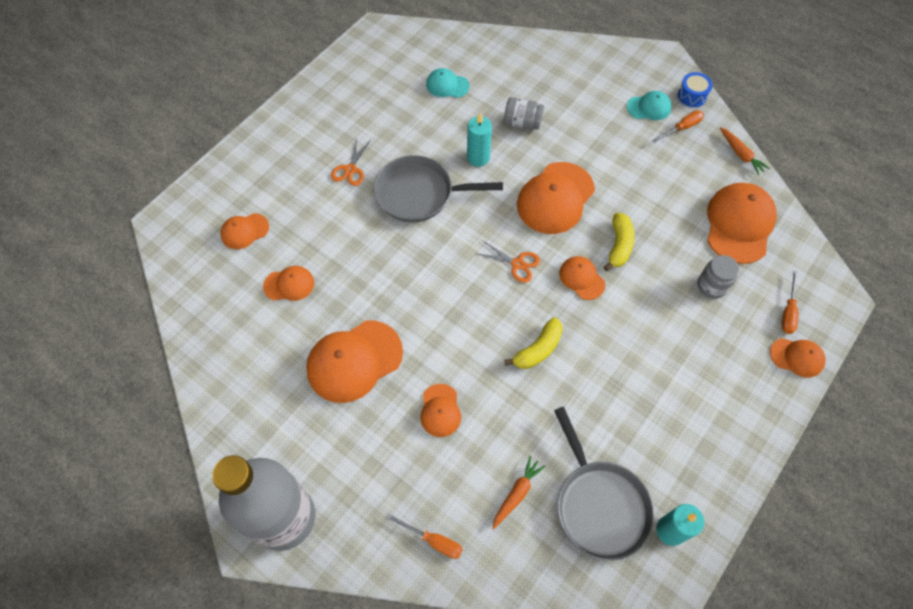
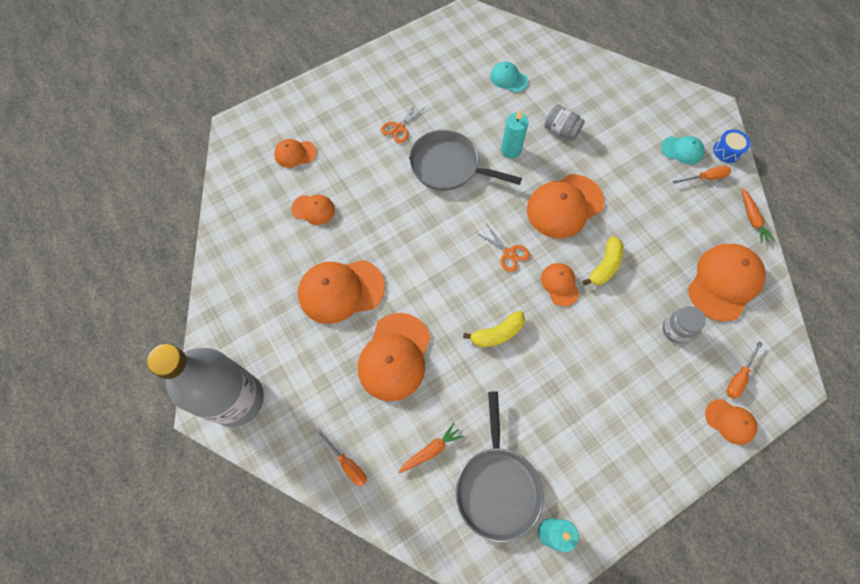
camera: 20 degrees right, 5 degrees up
(440, 410) = (395, 356): orange cap -> orange cap, size x1.87

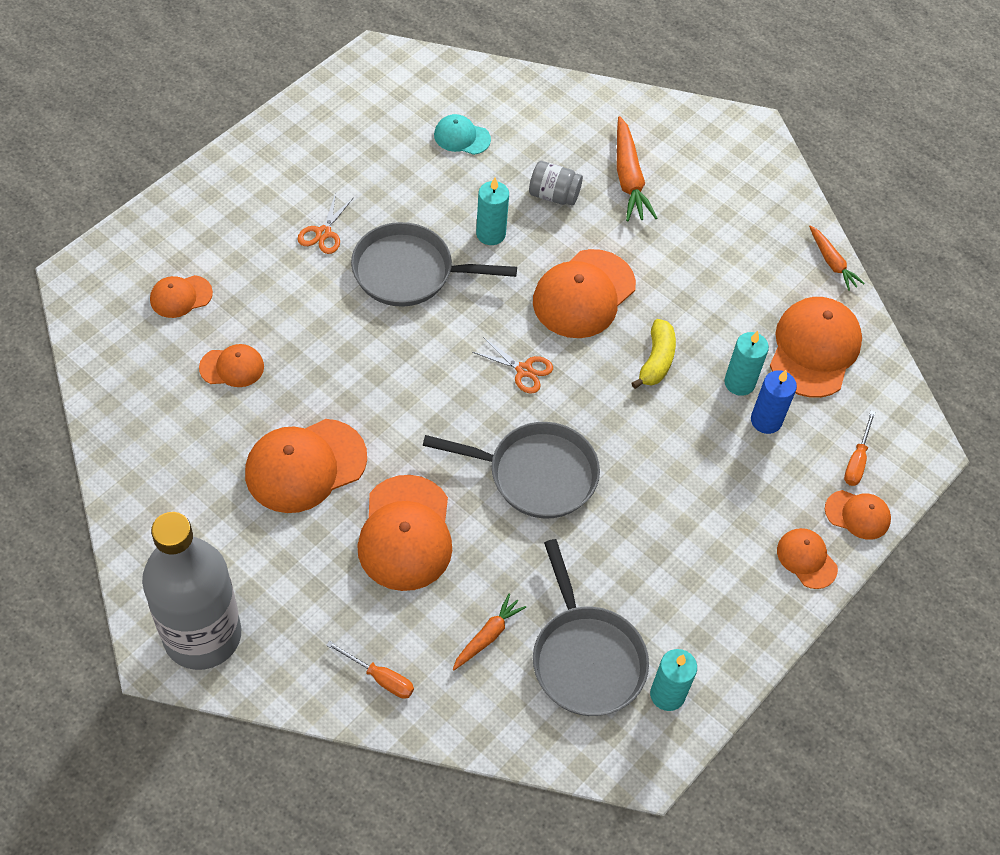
camera: 20 degrees left, 10 degrees down
(497, 333) = (536, 474): yellow banana -> grey pan
(560, 284) = (603, 396): orange cap -> orange cap (806, 559)
(617, 128) = (629, 178): none -> orange carrot
(662, 296) = (739, 383): none -> turquoise candle
(675, 330) = (766, 420): grey jar -> blue candle
(682, 150) = (722, 191): turquoise cap -> none
(705, 178) = (761, 222): orange screwdriver -> none
(727, 151) = (781, 181): blue drum -> none

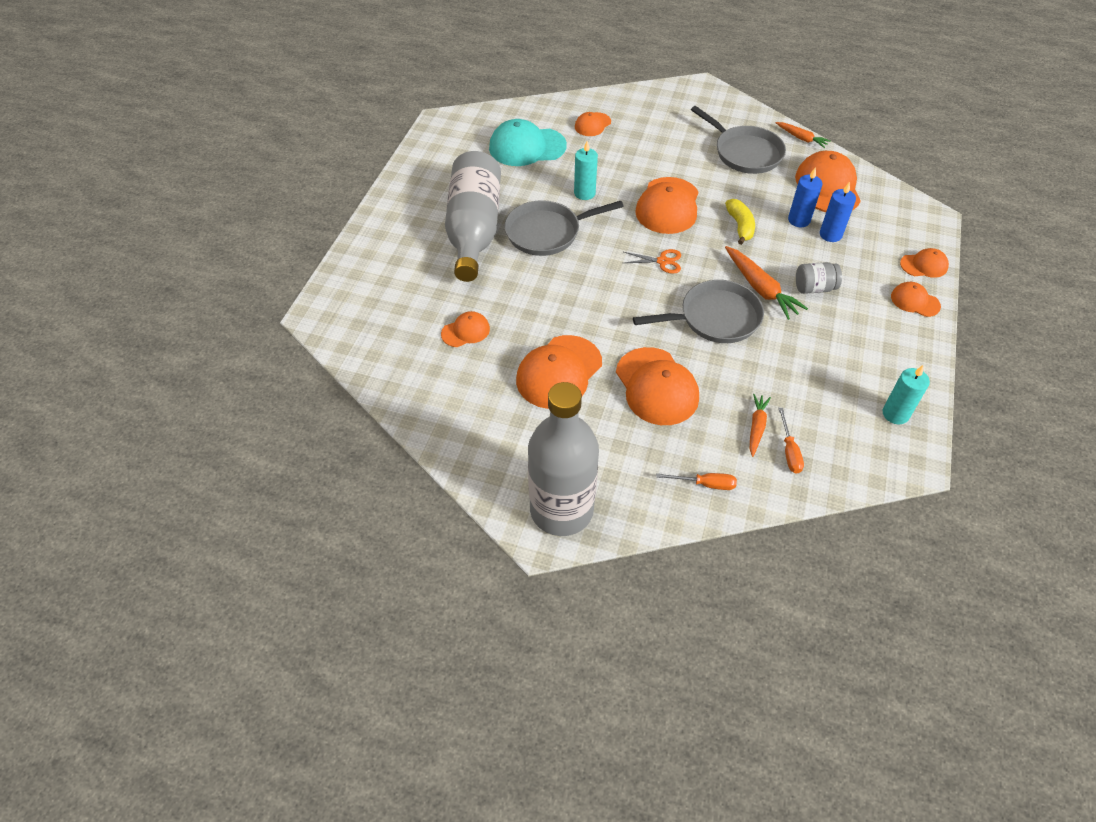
camera: 20 degrees left, 5 degrees down
(181, 296) = (400, 302): orange cap -> orange cap (592, 124)
(323, 233) = (474, 230): orange scissors -> grey bottle
(462, 137) = (527, 147): turquoise cap -> turquoise cap, size x1.87
(554, 195) = (608, 159): grey jar -> grey jar (814, 288)
(586, 658) = (829, 414): grey pan -> grey pan (745, 153)
(629, 178) = (648, 135): orange carrot -> orange carrot (760, 288)
(739, 383) = (799, 220): turquoise candle -> blue candle
(857, 460) = (899, 236): orange screwdriver -> orange screwdriver (789, 451)

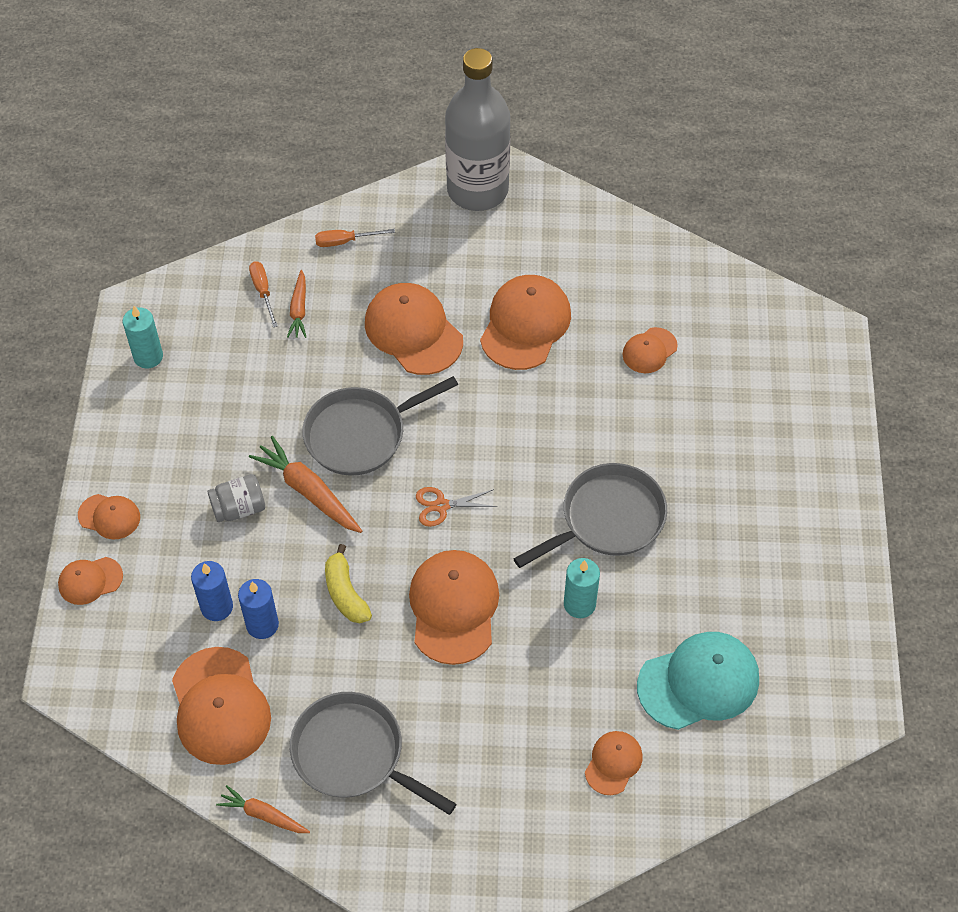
camera: 165 degrees right, 5 degrees up
(474, 230) = (706, 500): grey bottle -> none

